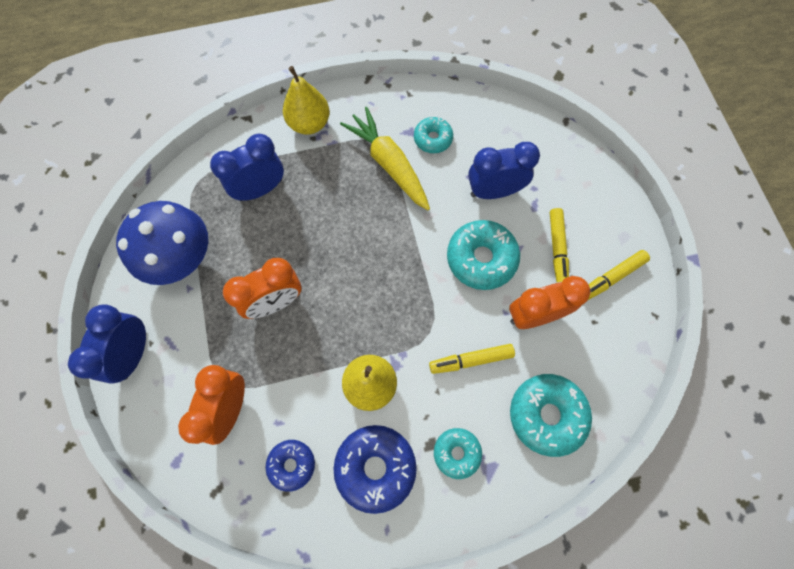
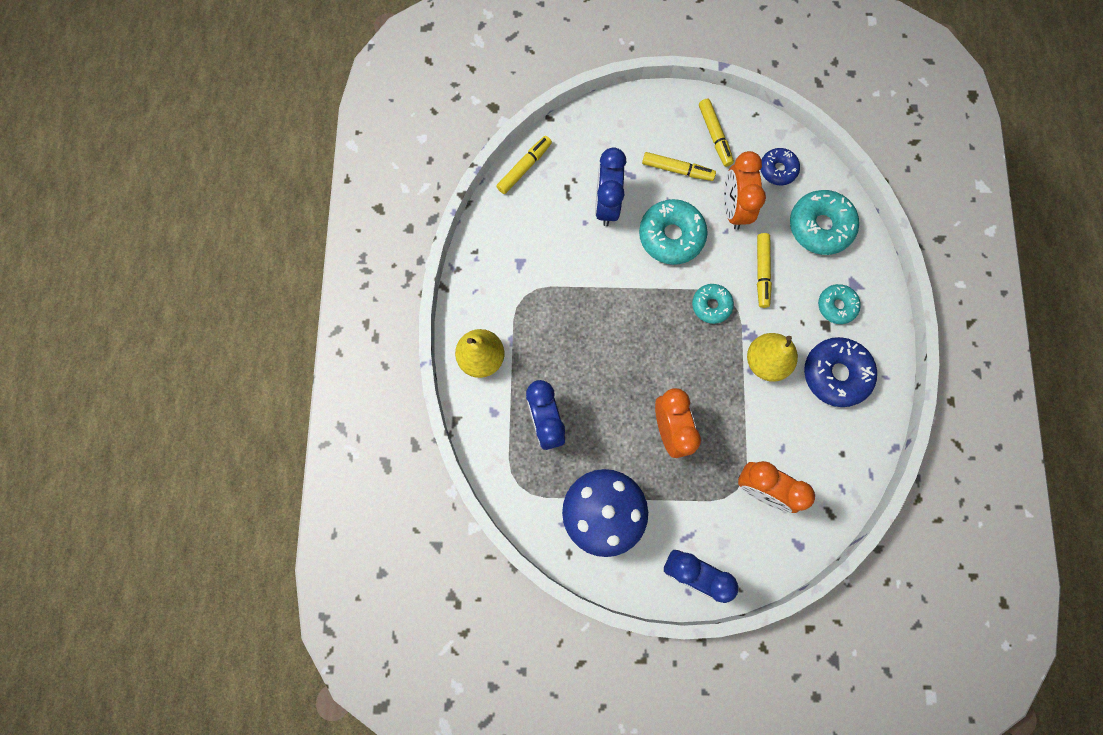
camera: 75 degrees left, 5 degrees up
(292, 464) = (820, 443): blue donut -> blue donut (777, 170)
(389, 164) = (551, 291): yellow carrot -> none
(433, 139) = (534, 243): turquoise donut -> turquoise donut (711, 305)
(506, 112) = (524, 167): none -> yellow marker

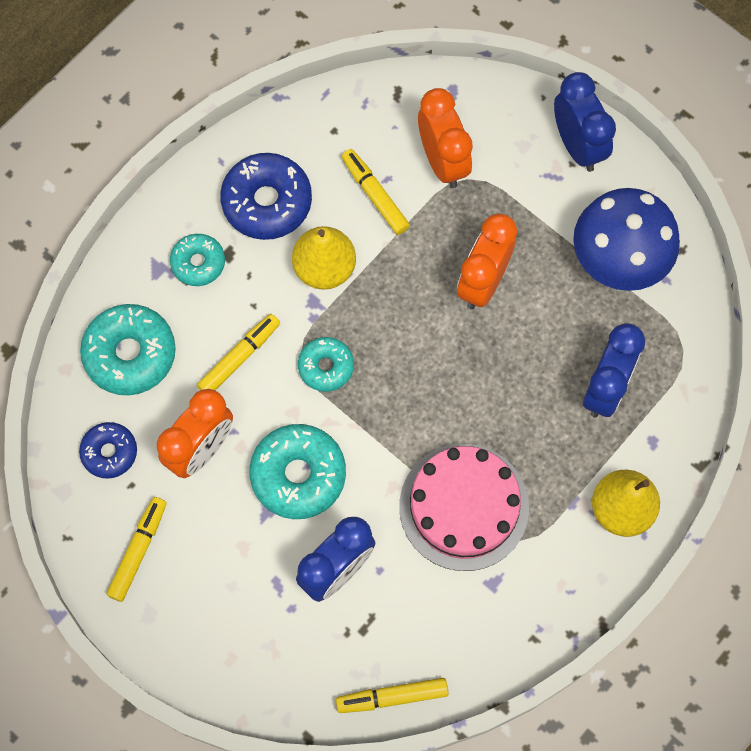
camera: 140 degrees left, 5 degrees down
(569, 290) = (464, 506): none -> pink cake
(677, 170) = (219, 545): yellow marker -> yellow marker (375, 195)

